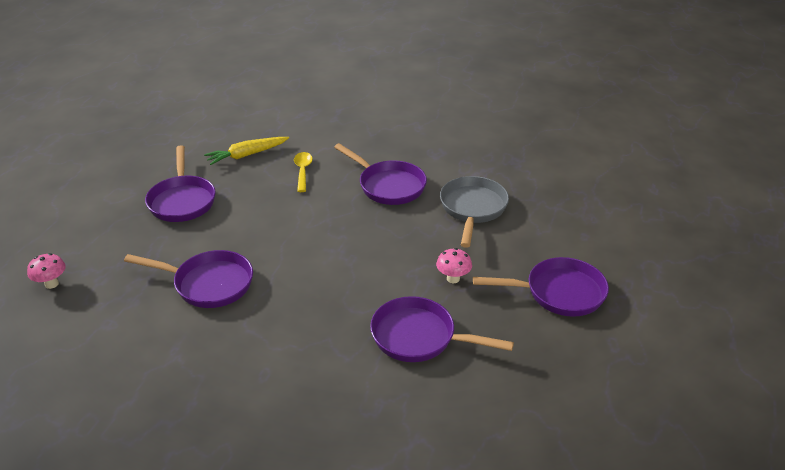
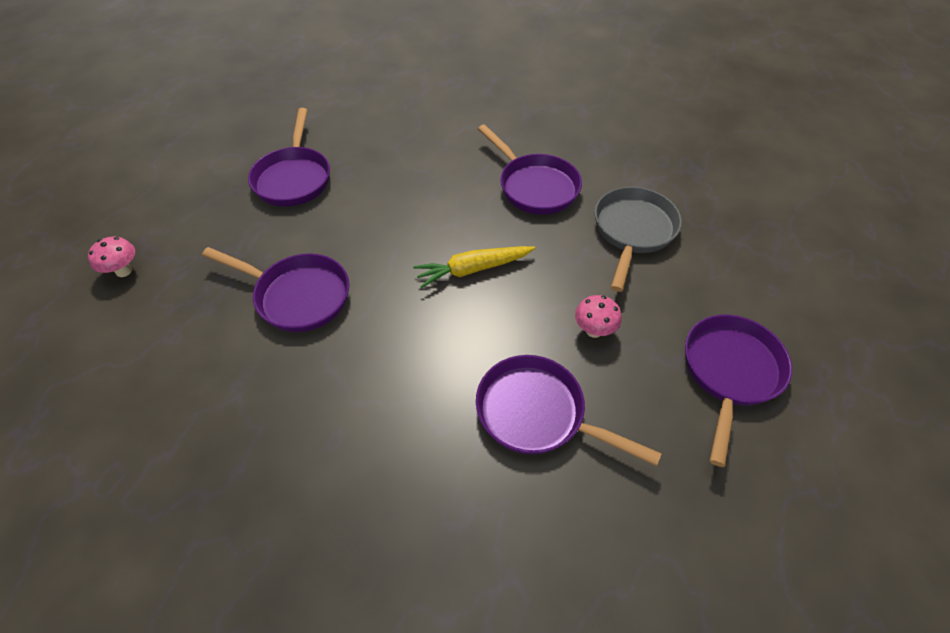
camera: 10 degrees right, 15 degrees up
(246, 155) = (378, 126): yellow carrot -> yellow carrot (473, 269)
(303, 171) = (437, 155): yellow spoon -> none
(559, 293) = (730, 372): purple pan -> purple pan turned 75 degrees counterclockwise

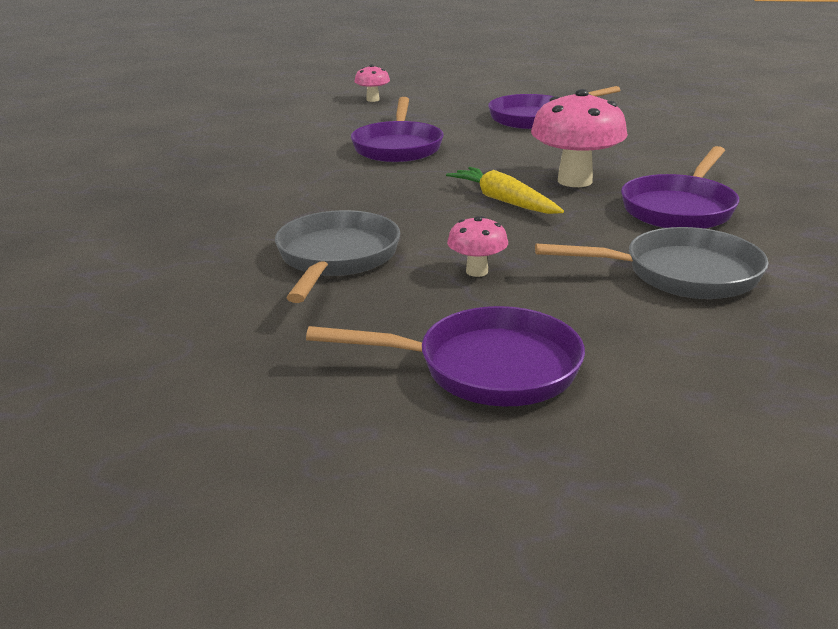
camera: 70 degrees right, 25 degrees down
(456, 215) = (574, 181): none -> pink mushroom
(537, 413) = (336, 258): purple pan -> grey pan

